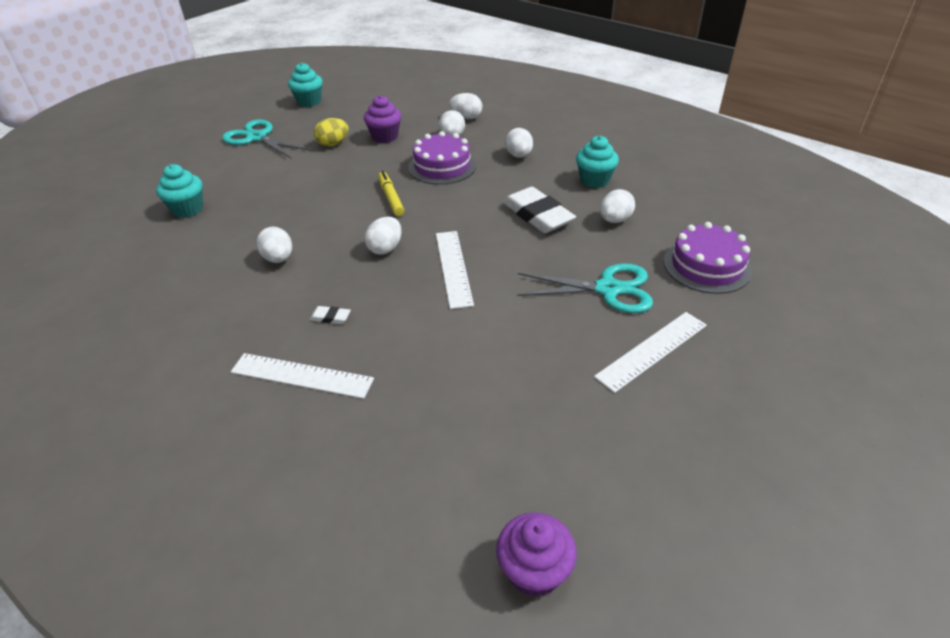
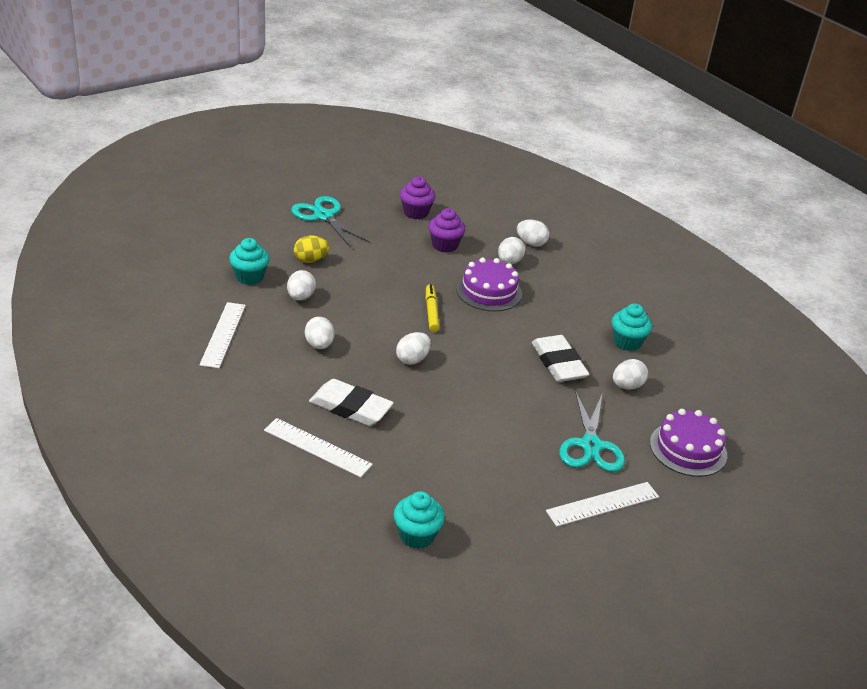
camera: 10 degrees right, 5 degrees down
(309, 101) = (382, 186): turquoise cupcake -> turquoise cupcake (416, 535)
(330, 317) = (350, 407): white eraser -> white eraser, size x2.38
(333, 144) = (393, 241): yellow egg -> yellow egg (310, 260)
(453, 268) = (465, 392): white ruler -> white ruler (223, 334)
(519, 156) = (566, 298): white egg -> white egg (300, 297)
(534, 571) = (446, 621): purple cupcake -> purple cupcake (416, 213)
(608, 289) = (590, 446): turquoise scissors -> turquoise scissors turned 75 degrees clockwise

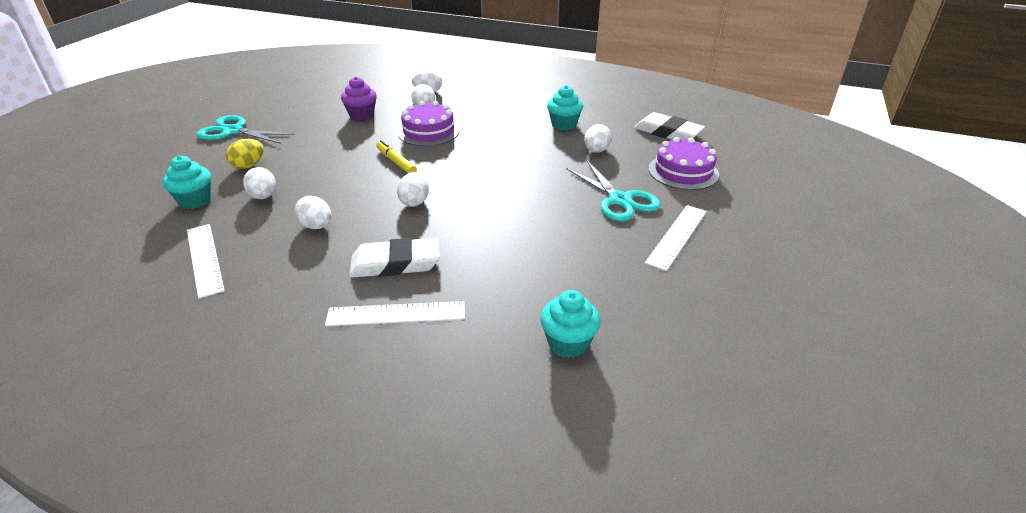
camera: 30 degrees left, 0 degrees up
(416, 213) = (316, 103): purple cupcake -> none
(558, 363) = (532, 156): white eraser -> white eraser (667, 132)

